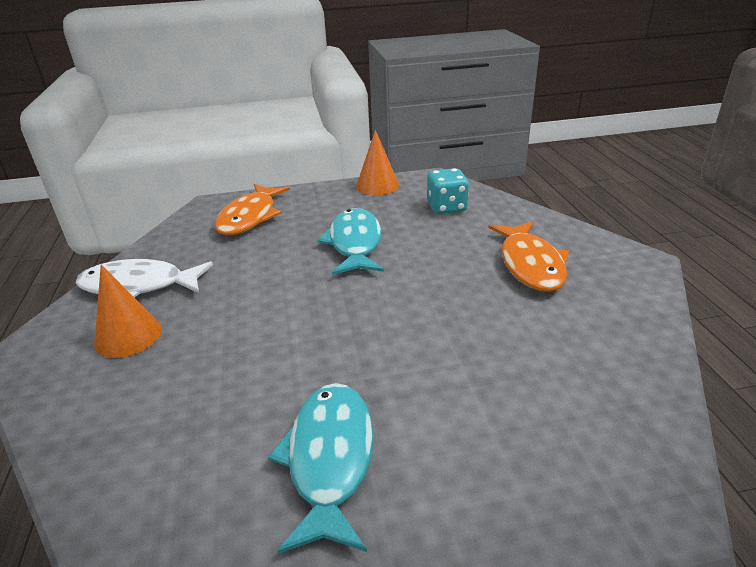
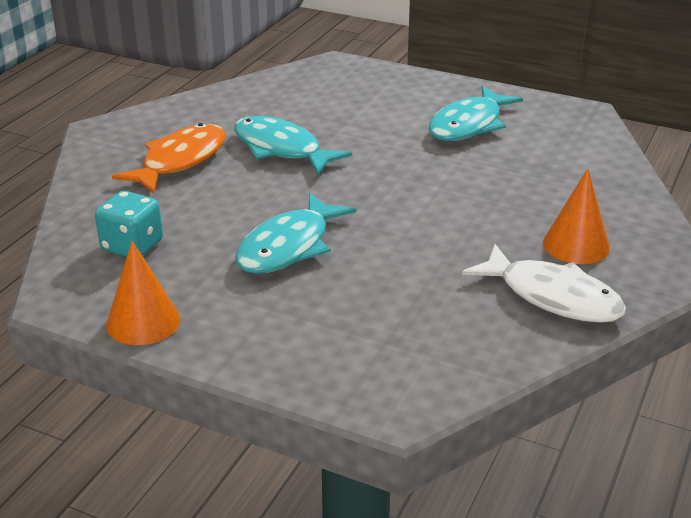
camera: 145 degrees left, 0 degrees up
(250, 217) = (363, 346): orange fish -> none
(477, 313) = (281, 149): none -> turquoise fish

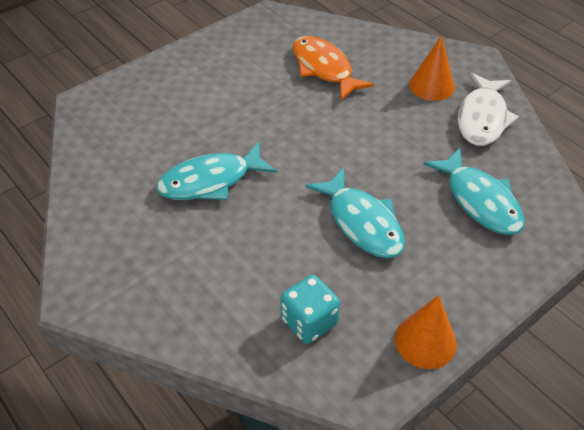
camera: 65 degrees left, 15 degrees up
(180, 161) = (184, 252): orange fish -> orange fish (324, 69)
(469, 125) = (248, 70): turquoise fish -> turquoise fish (479, 200)
(552, 296) = (482, 118): white fish -> white fish turned 135 degrees clockwise

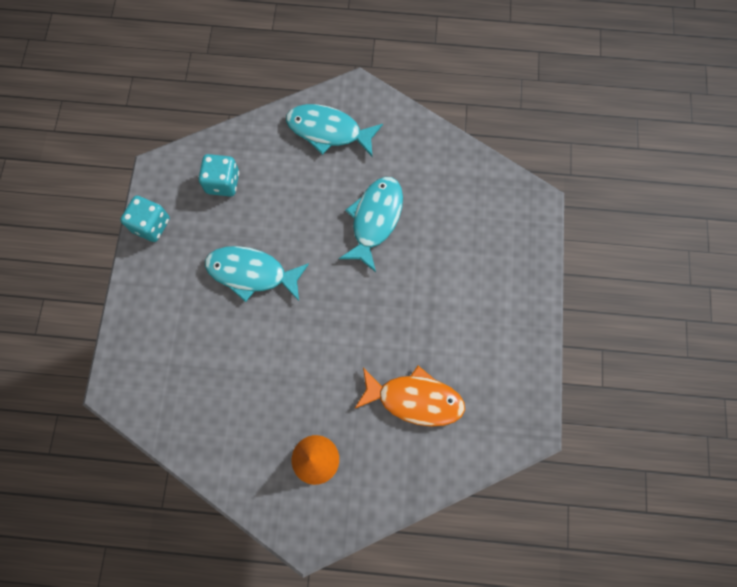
camera: 135 degrees right, 25 degrees up
(425, 341) = (151, 225): orange cone -> turquoise dice
(479, 200) = (191, 360): turquoise fish -> turquoise fish (328, 131)
(482, 118) = (247, 455): white fish -> none

